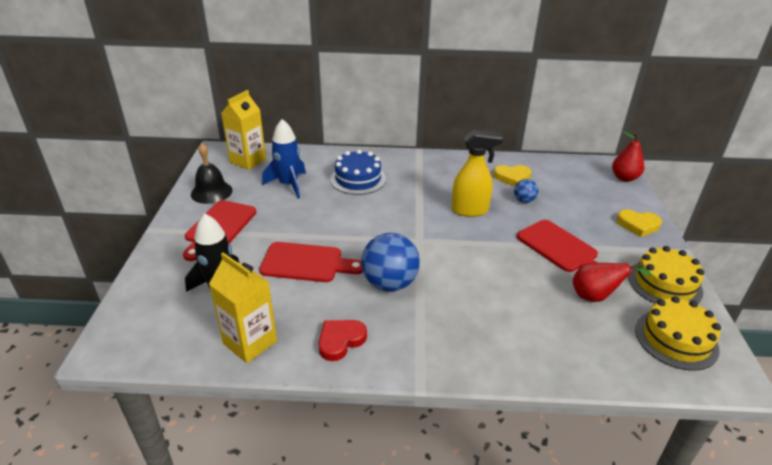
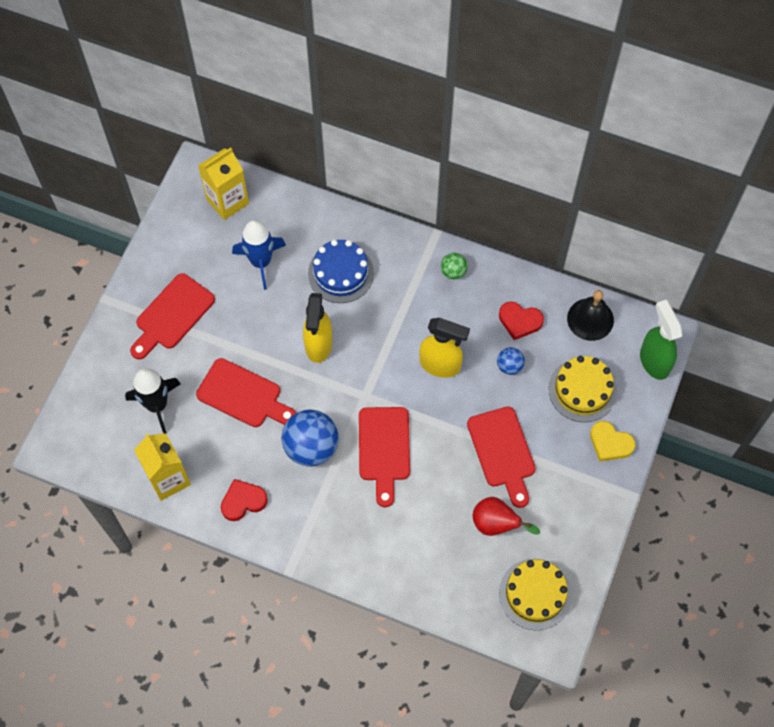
camera: 20 degrees right, 30 degrees up
(211, 192) = (176, 251): black bell -> black bell (590, 319)
(361, 219) = (318, 345): none -> yellow spray bottle
(444, 164) = (453, 272): none -> green ball
(458, 269) = (384, 449): none -> red cutting board
(512, 177) = (519, 321): yellow heart -> red heart
(624, 178) = (654, 361): red pear -> green spray bottle
(664, 284) = (575, 530): yellow cake -> yellow cake (582, 390)

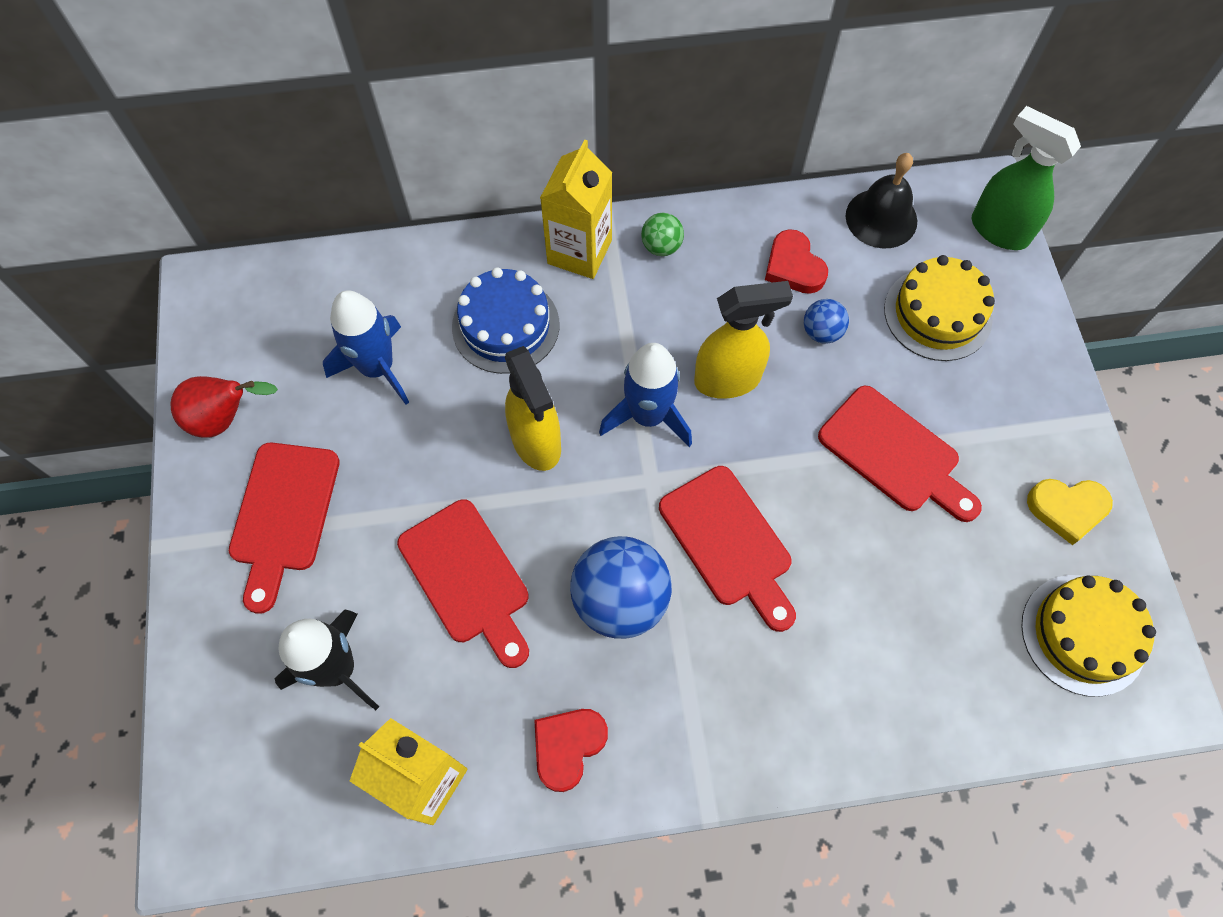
camera: 30 degrees left, 0 degrees up
(227, 201) = (276, 308): yellow carton -> yellow carton (579, 252)
(243, 395) = (467, 578): red cutting board -> red cutting board turned 60 degrees clockwise
(385, 362) = (648, 416): none -> blue rocket
(496, 524) = (959, 563): red pear -> red pear (225, 418)
(519, 321) = (793, 266): red heart -> red heart turned 75 degrees clockwise
(610, 443) = (1023, 364): yellow heart -> yellow heart (1067, 509)

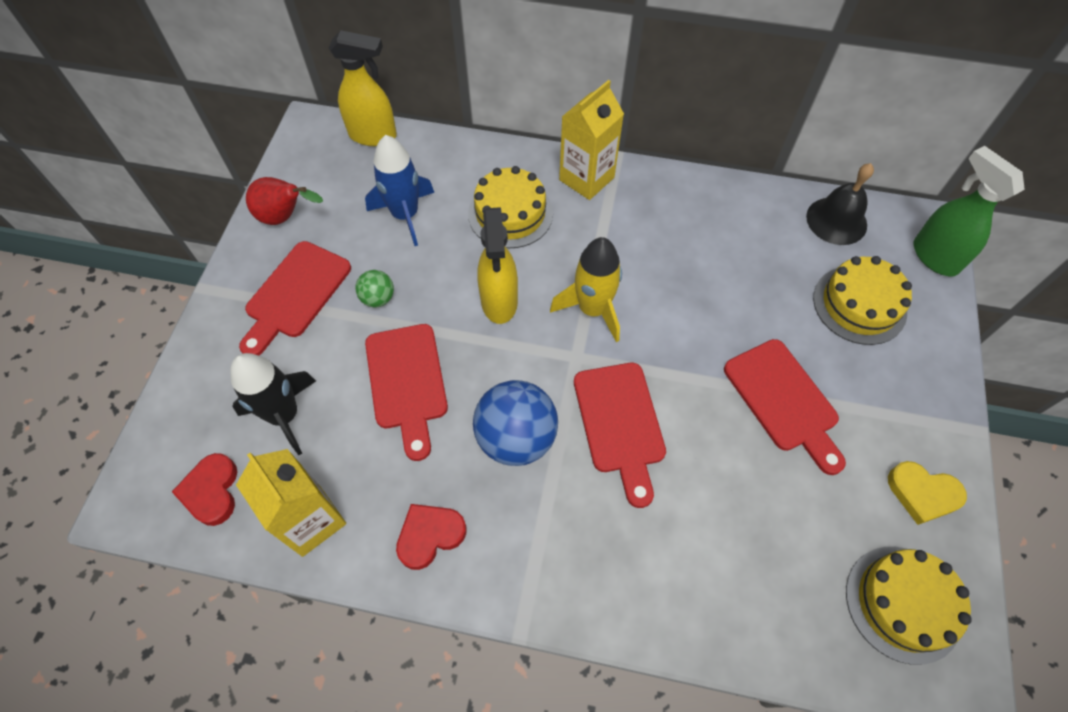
camera: 20 degrees right, 5 degrees down
(505, 326) = (510, 213): blue cake -> yellow cake
(648, 416) = (592, 309): blue rocket -> yellow rocket
(661, 247) = (651, 192): green ball -> green ball (378, 298)
(728, 380) = (666, 302): yellow spray bottle -> yellow spray bottle (373, 135)
(793, 266) = (751, 236): red heart -> red heart (211, 491)
(821, 332) = (756, 290): blue ball -> none

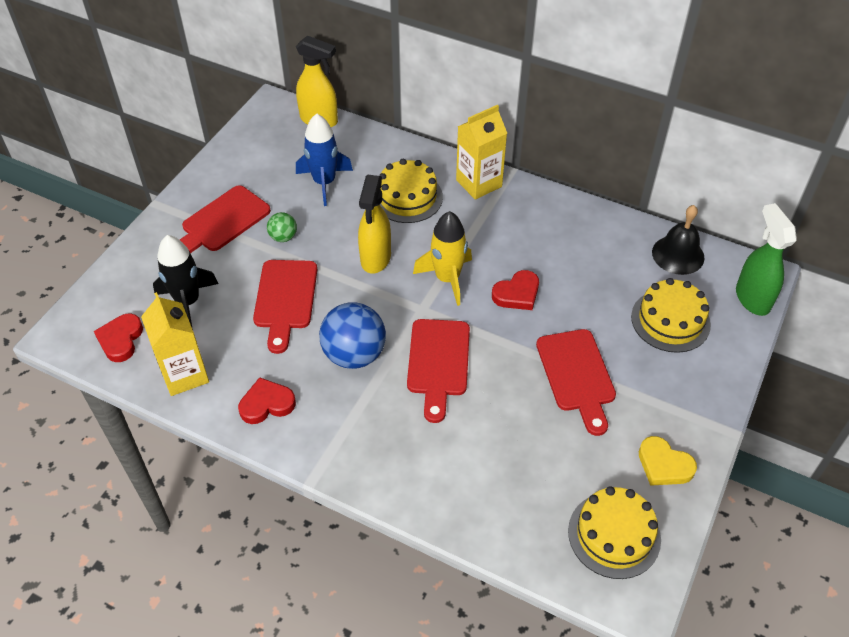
camera: 15 degrees right, 10 degrees down
(285, 217) = (232, 166): red pear -> none
(679, 310) = (517, 294): none -> red heart

